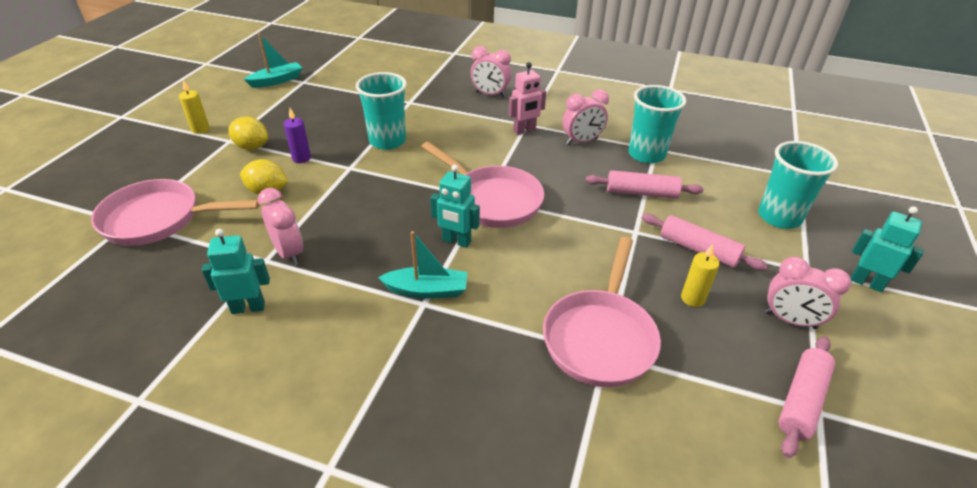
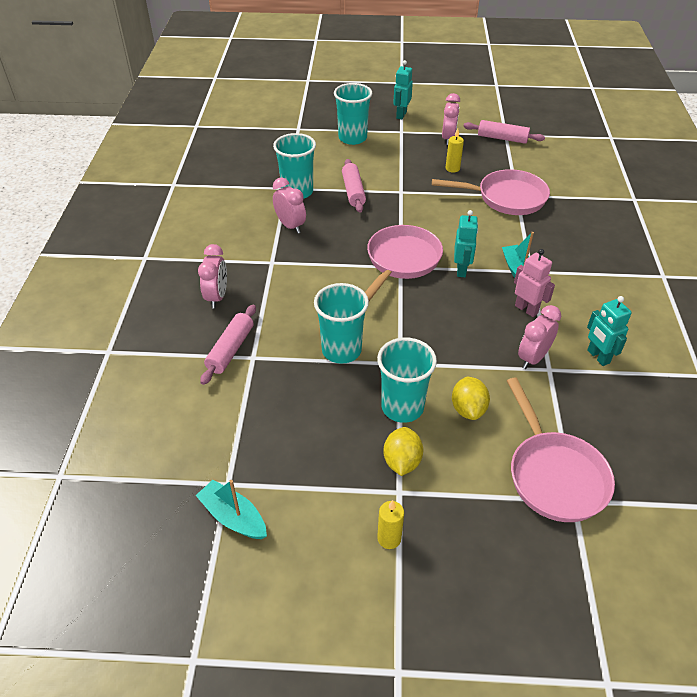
camera: 105 degrees left, 5 degrees up
(301, 158) = (402, 407): purple candle -> turquoise cup
(524, 131) = (285, 261): pink robot -> pink robot (526, 309)
(698, 249) = (405, 167): pink rolling pin -> pink rolling pin (230, 349)

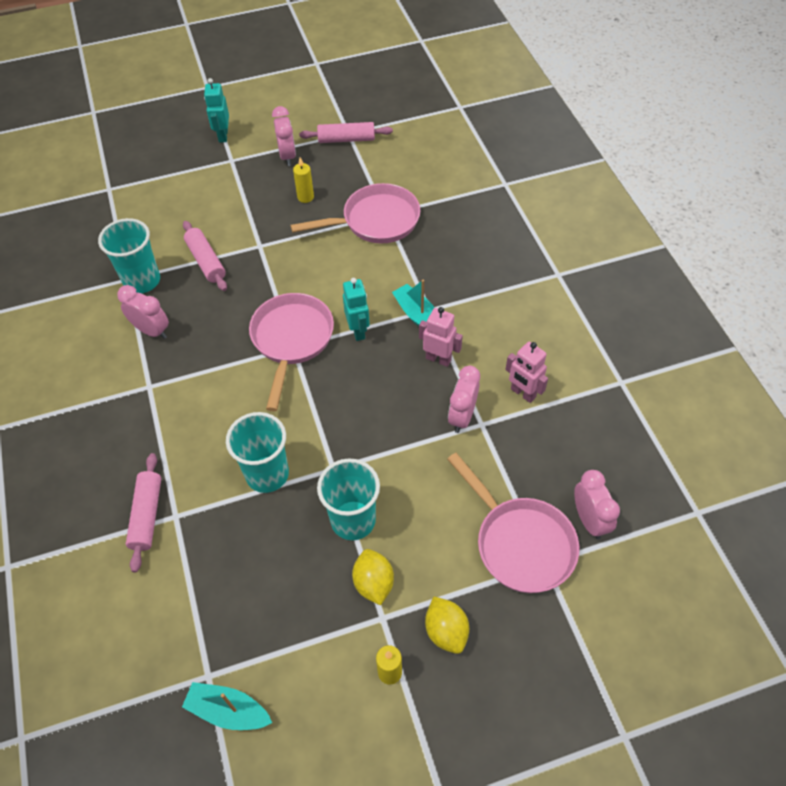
camera: 20 degrees left, 10 degrees up
(217, 297) = (104, 453): pink clock -> pink clock (589, 520)
(352, 138) = (178, 185): turquoise cup -> none
(468, 409) = (418, 499): yellow lemon -> yellow lemon (446, 631)
(598, 357) = (522, 393): turquoise robot -> pink robot

